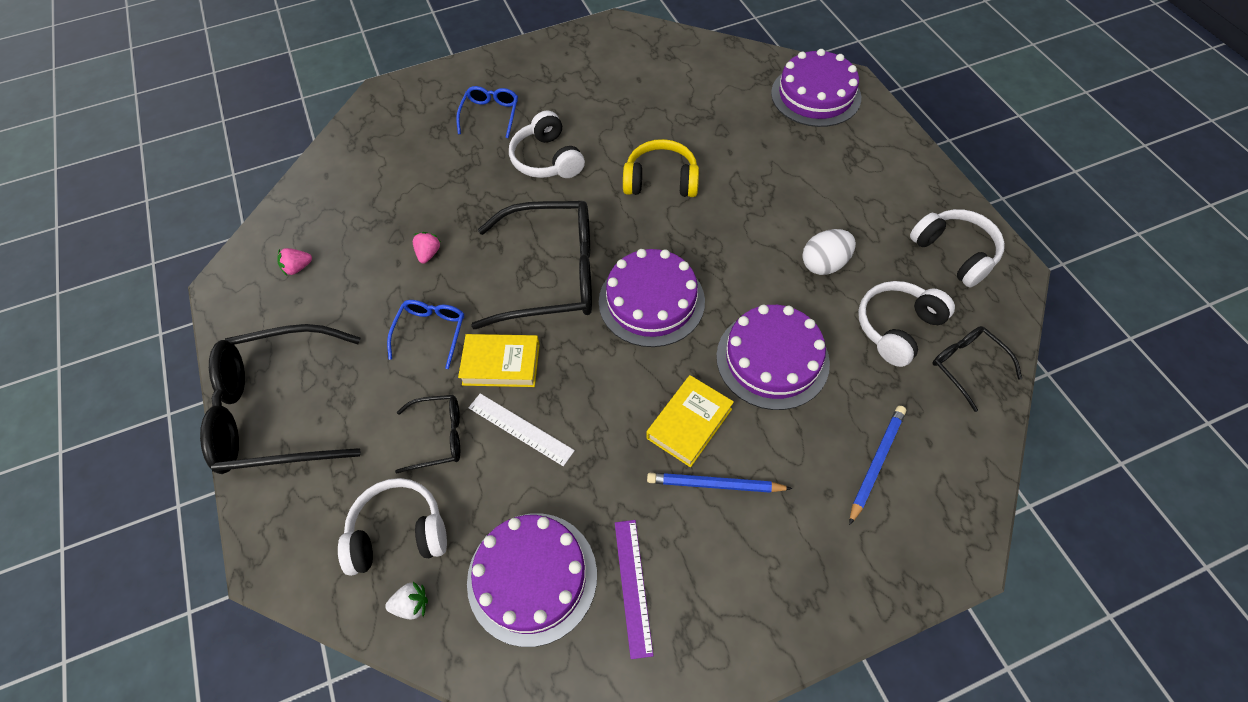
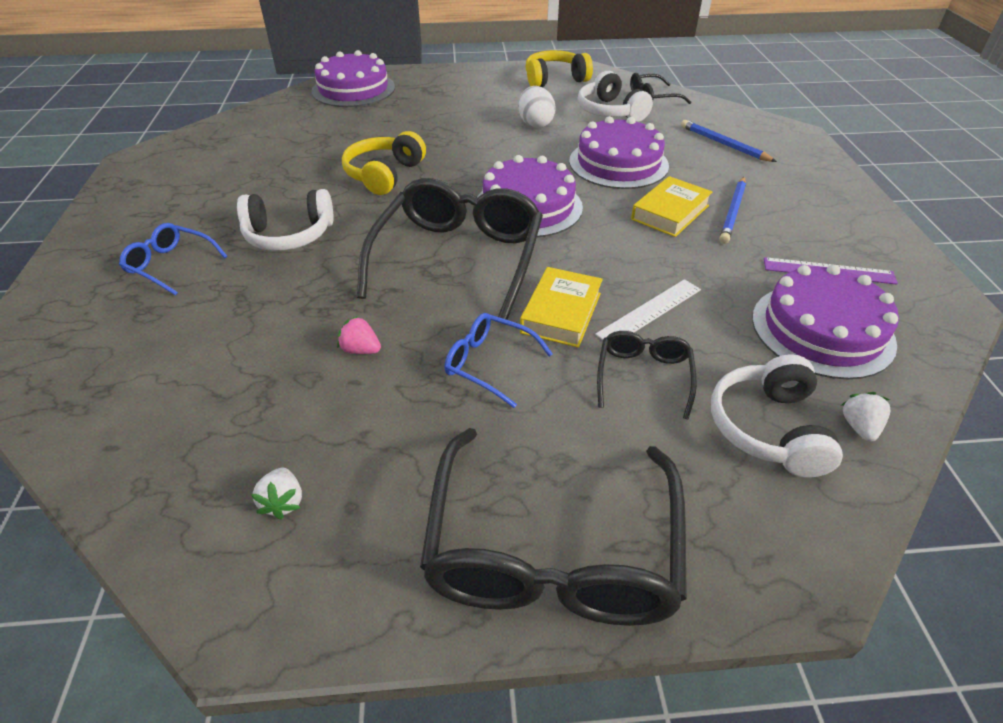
camera: 75 degrees left, 15 degrees down
(298, 268) = (283, 502): pink strawberry -> white strawberry
(689, 423) = (670, 212): yellow book -> yellow book turned 75 degrees clockwise
(954, 253) = (555, 79): white headphones -> yellow headphones

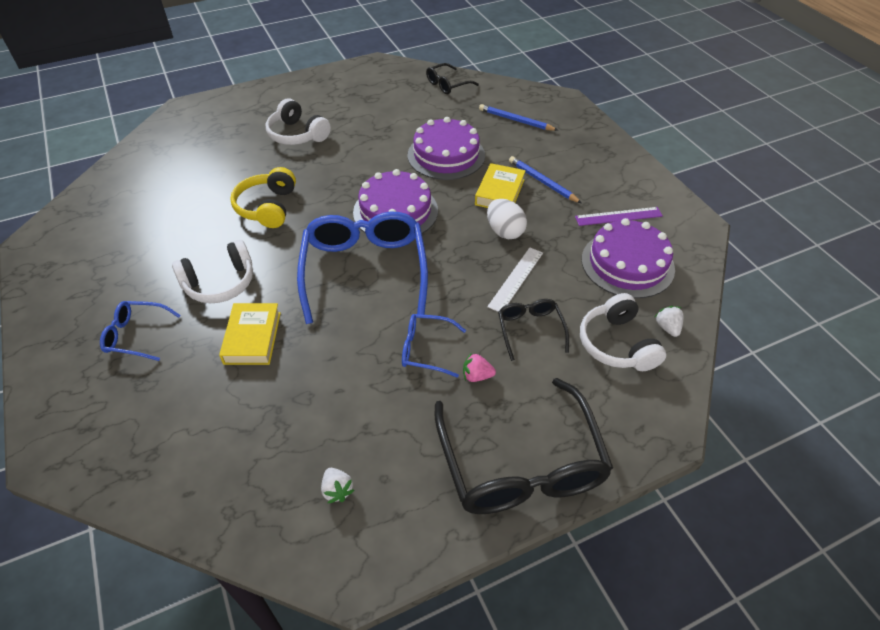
camera: 20 degrees left, 5 degrees up
(353, 89) = (193, 124): purple cake -> none
(361, 350) = (330, 365): pink strawberry -> pink strawberry (477, 376)
(458, 258) = (364, 270): black glasses -> blue glasses
(535, 124) = (366, 130): white egg -> white egg (504, 231)
(555, 79) = (362, 80): yellow headphones -> none
(561, 313) = (458, 296): yellow book -> yellow book (252, 338)
(610, 112) = (420, 105): white headphones -> white headphones (297, 134)
(733, 212) = (542, 182): blue pencil -> blue pencil turned 135 degrees clockwise

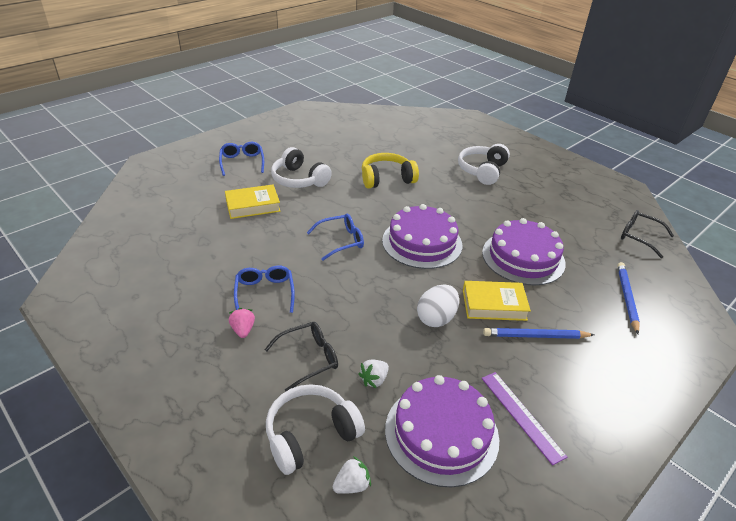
camera: 70 degrees right, 10 degrees down
(337, 490) = (125, 275): white strawberry -> white strawberry (374, 380)
(364, 270) = (341, 241): blue glasses -> blue glasses, size x0.48
(516, 279) = (372, 337): white ruler -> none
(521, 464) = (151, 375): black glasses -> none
(542, 182) = (535, 336): blue pencil -> blue pencil turned 120 degrees counterclockwise

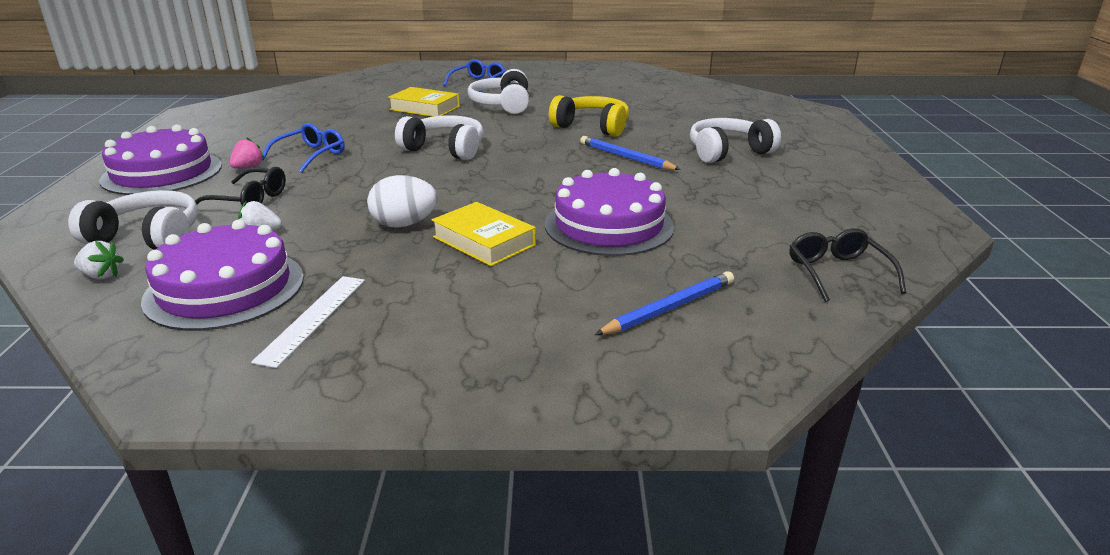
camera: 45 degrees right, 10 degrees down
(341, 241) = (445, 149): blue glasses -> white headphones
(422, 242) = (519, 176): purple cake -> purple cake (162, 173)
(521, 415) = (313, 318): purple ruler -> white ruler
(535, 336) = (470, 280): blue pencil -> blue pencil (626, 157)

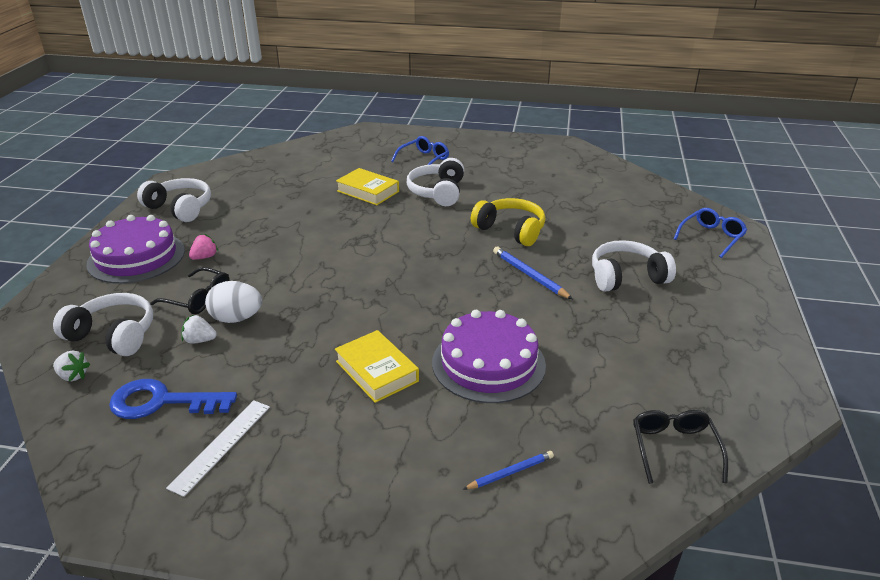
camera: 10 degrees right, 5 degrees up
(225, 288) = (161, 402): purple cake -> blue key
(311, 155) = (258, 246): blue glasses -> blue glasses (711, 237)
(404, 224) = (316, 343): white egg -> white egg (236, 318)
(445, 149) = (372, 249): white headphones -> white headphones (180, 208)
(669, 308) = (510, 472): blue pencil -> blue pencil, size x0.66

